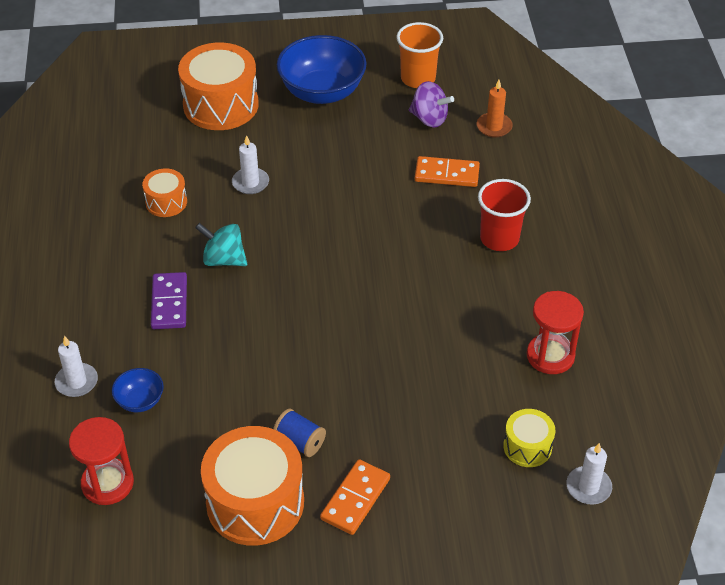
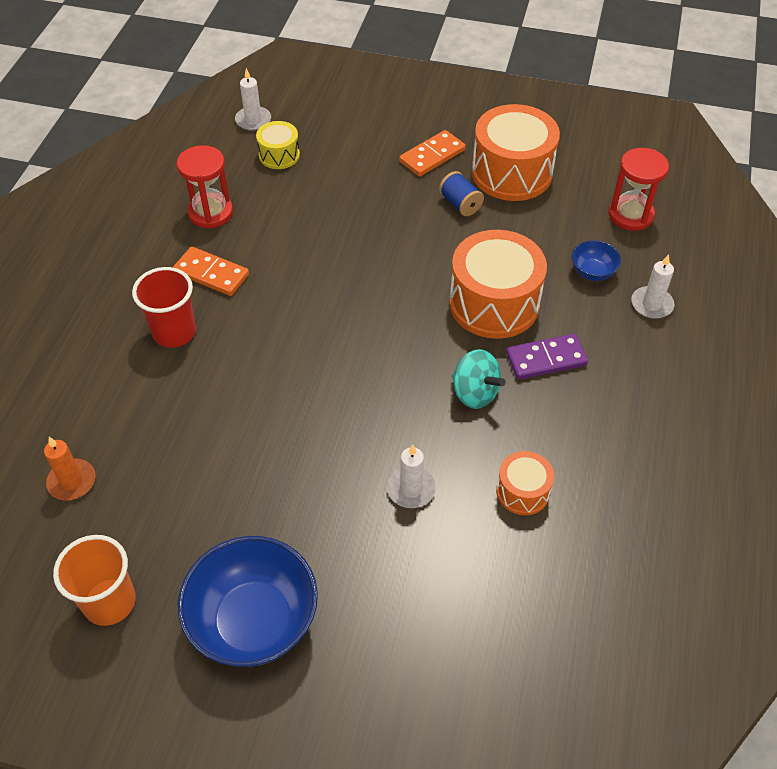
camera: 160 degrees left, 5 degrees up
(169, 303) = (546, 359): purple domino -> purple domino turned 60 degrees clockwise
(221, 105) = (406, 644): orange drum -> orange drum (494, 303)
(429, 119) = (141, 521): purple spinning top -> none
(447, 174) = (175, 428): orange domino -> orange domino (211, 273)

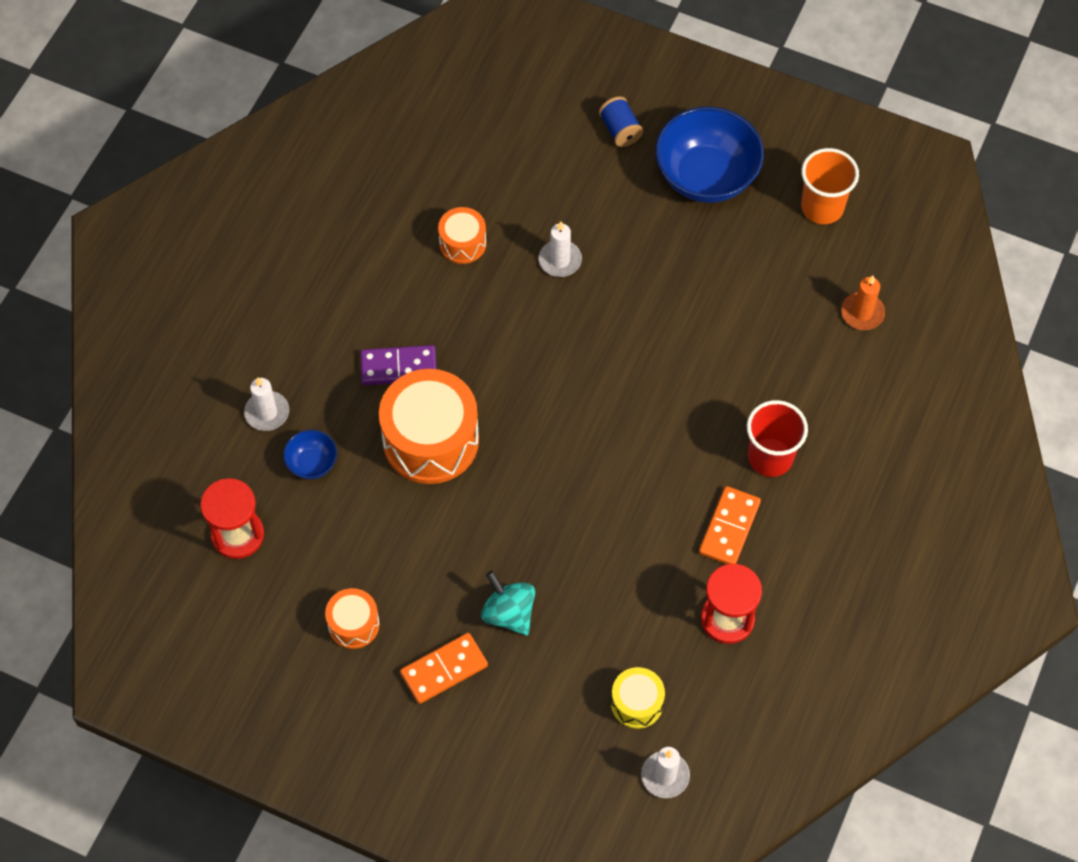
camera: 170 degrees left, 10 degrees up
(211, 273) = (729, 528): orange domino -> orange domino turned 75 degrees clockwise
(460, 204) = (430, 584): blue spool -> blue spool (620, 130)
(475, 393) = (479, 342): turquoise spinning top -> turquoise spinning top (509, 613)
(511, 172) = (353, 624): orange drum -> orange drum, size x0.51

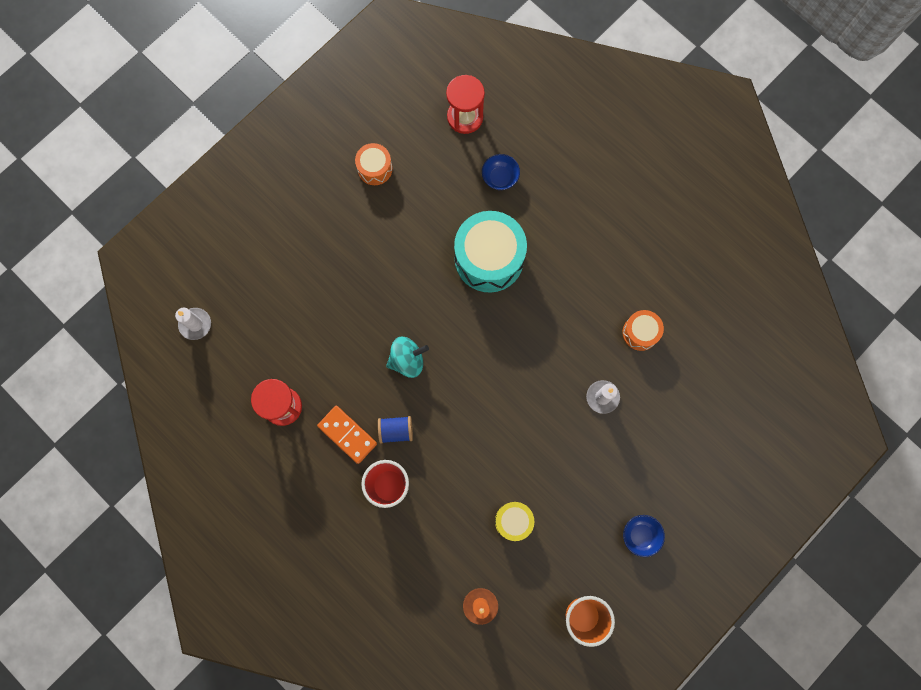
camera: 110 degrees right, 15 degrees up
(267, 412) = (548, 160): white candle -> none
(398, 367) = (553, 256): purple domino -> none
(431, 440) = (489, 258): orange drum -> turquoise drum
(444, 670) = (322, 213): orange domino -> none
(509, 613) = (344, 266): turquoise spinning top -> turquoise spinning top (407, 360)
(620, 130) = (704, 485): blue spool -> blue spool (396, 431)
(637, 703) = (250, 325): yellow drum -> yellow drum (513, 521)
(706, 176) = (640, 535): blue bowl -> blue bowl, size x0.47

